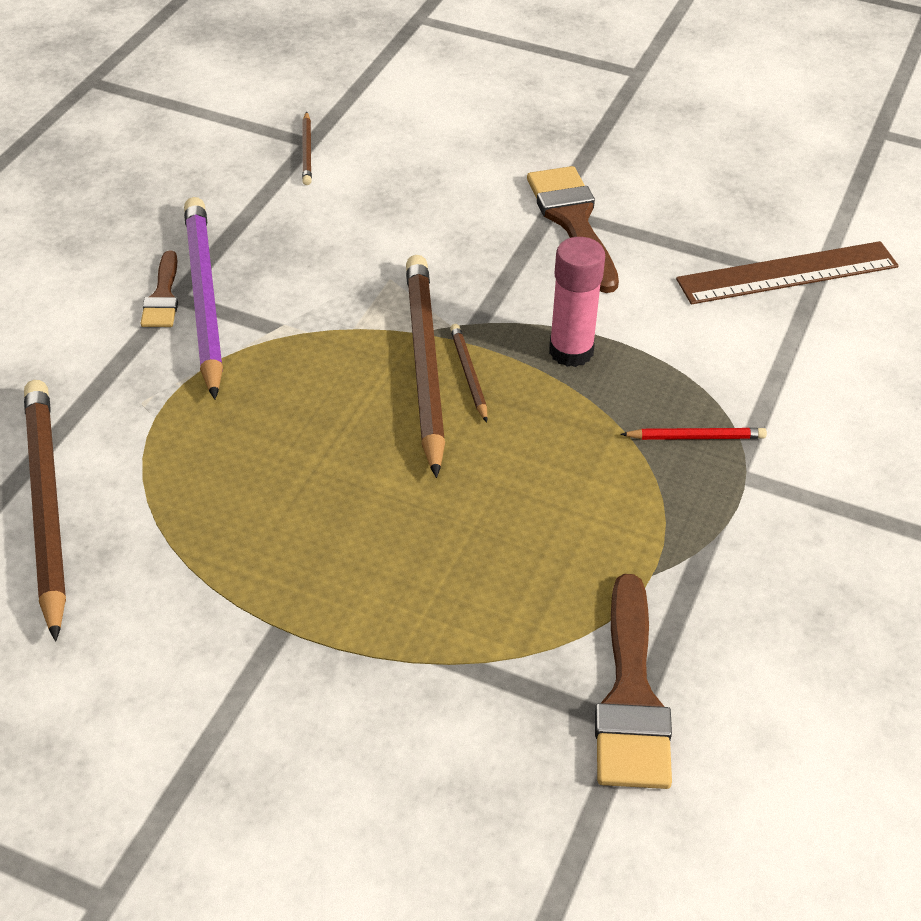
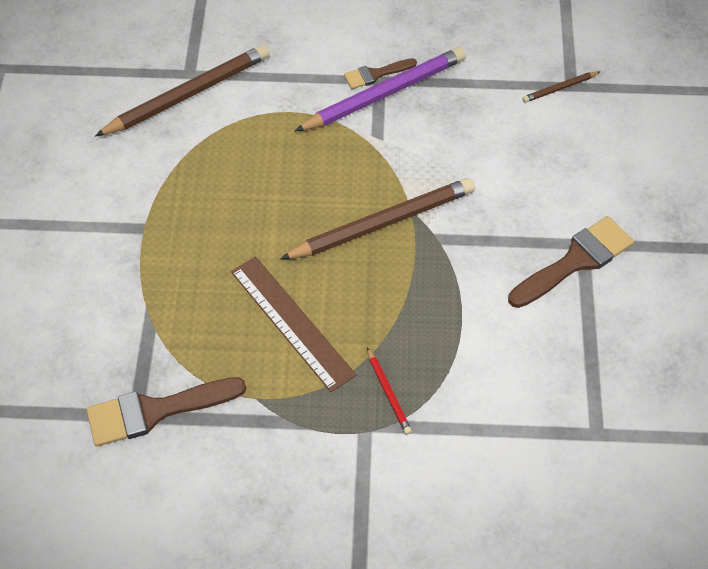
camera: 70 degrees right, 10 degrees up
(468, 374) = (385, 249): brown pencil -> none
(571, 351) = (436, 298): pink glue stick -> none
(787, 273) = (596, 412): brown ruler -> brown ruler (292, 322)

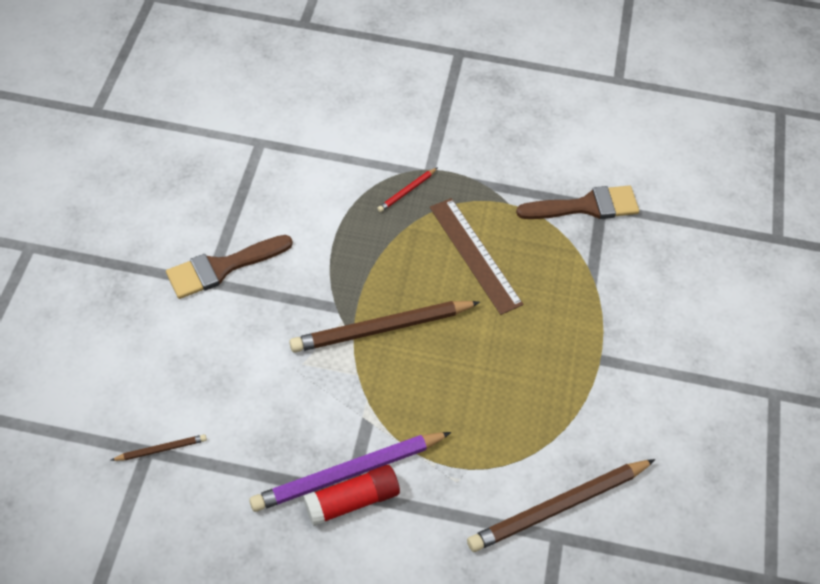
camera: 175 degrees left, 0 degrees up
(375, 74) = (352, 501): brown brush -> red glue stick
(388, 393) = (407, 191): red pencil -> red pencil turned 120 degrees counterclockwise

